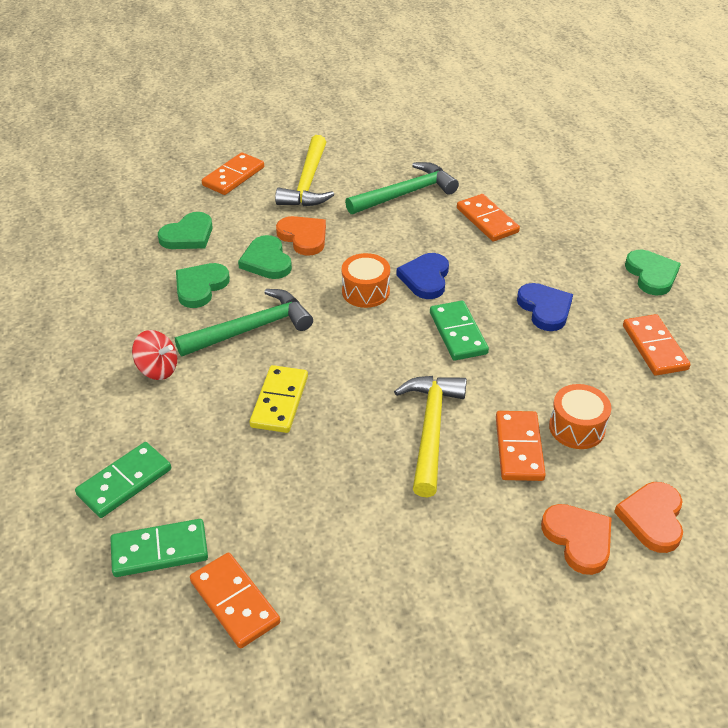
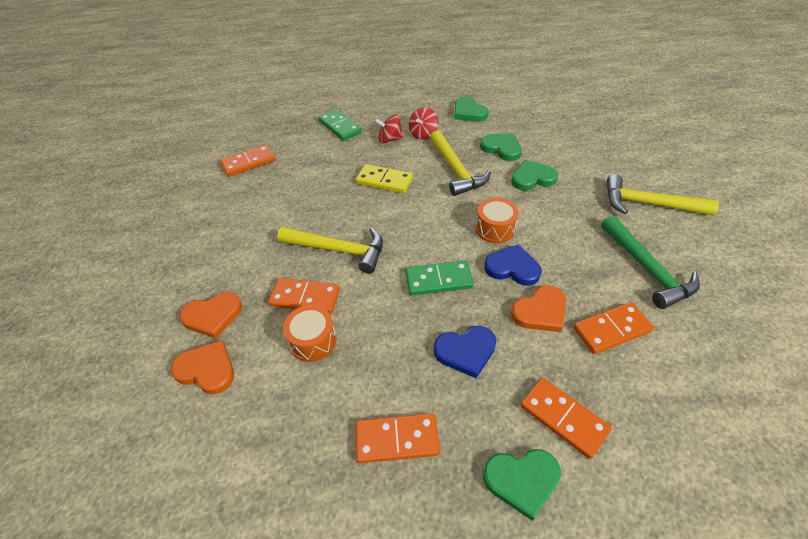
camera: 100 degrees right, 5 degrees up
(160, 551) = (291, 139): green domino -> none
(171, 408) = (389, 139): none -> red spinning top
(188, 235) = (561, 142): green heart -> green heart (468, 112)
(233, 176) = (646, 163): orange domino -> orange domino (563, 418)
(251, 329) = (456, 170): green hammer -> yellow hammer
(303, 237) = (565, 198): orange heart -> orange heart (540, 311)

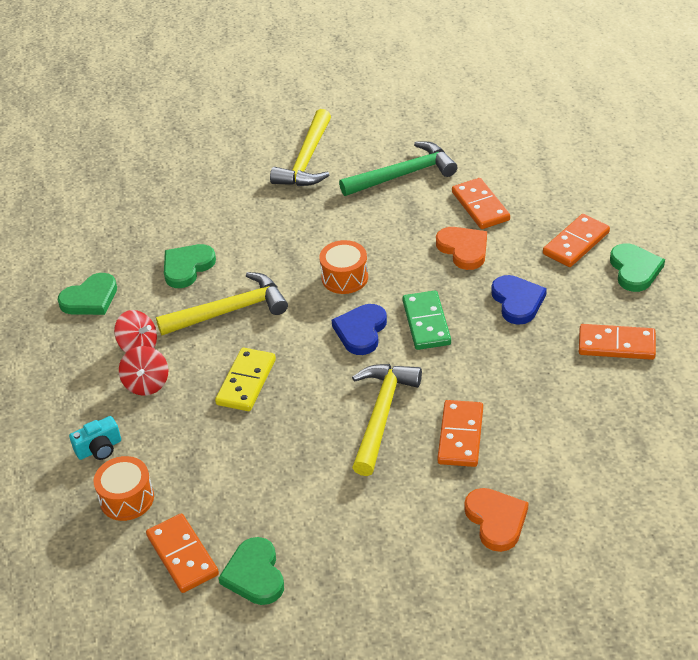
camera: 90 degrees left, 5 degrees down
(207, 369) = (569, 506): orange heart -> none
(313, 341) = (520, 419): orange drum -> orange drum (127, 498)
(340, 127) = (99, 448): green domino -> turquoise camera
(397, 439) = (616, 345): orange domino -> orange domino turned 75 degrees counterclockwise
(512, 268) = (406, 266): blue heart -> blue heart (361, 331)
(532, 178) = (254, 243): green heart -> green heart (255, 575)

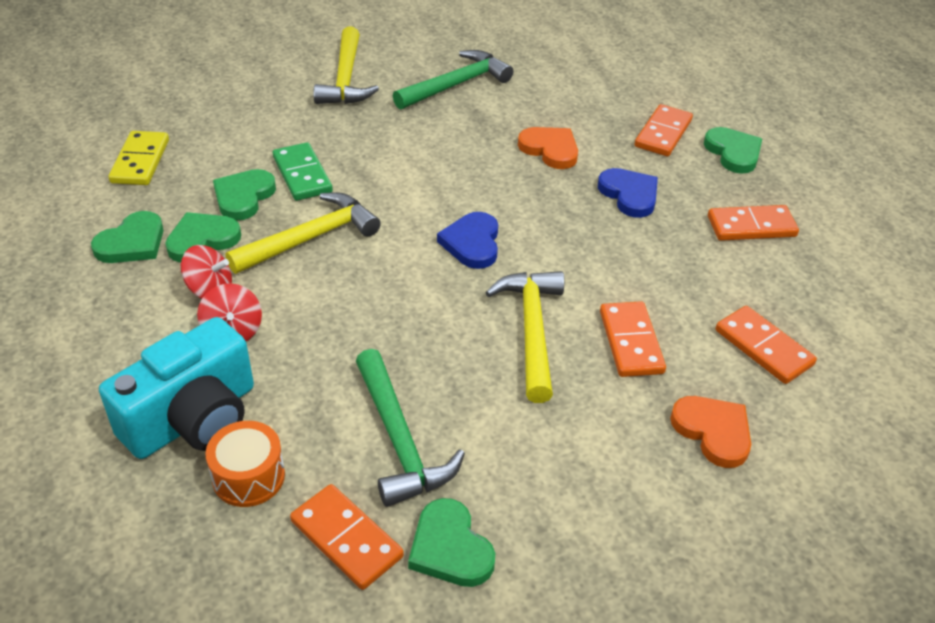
camera: 20 degrees left, 0 degrees up
(99, 448) = (193, 418): turquoise camera -> turquoise camera, size x2.28
(144, 302) = (202, 240): none -> green heart
(245, 488) = (399, 440): none -> green hammer
(246, 382) = (357, 314): yellow domino -> yellow domino (140, 161)
(344, 277) = (432, 190): orange drum -> none
(426, 323) = (541, 226): green domino -> green domino (302, 175)
(480, 206) = (549, 107): orange domino -> orange domino (763, 347)

